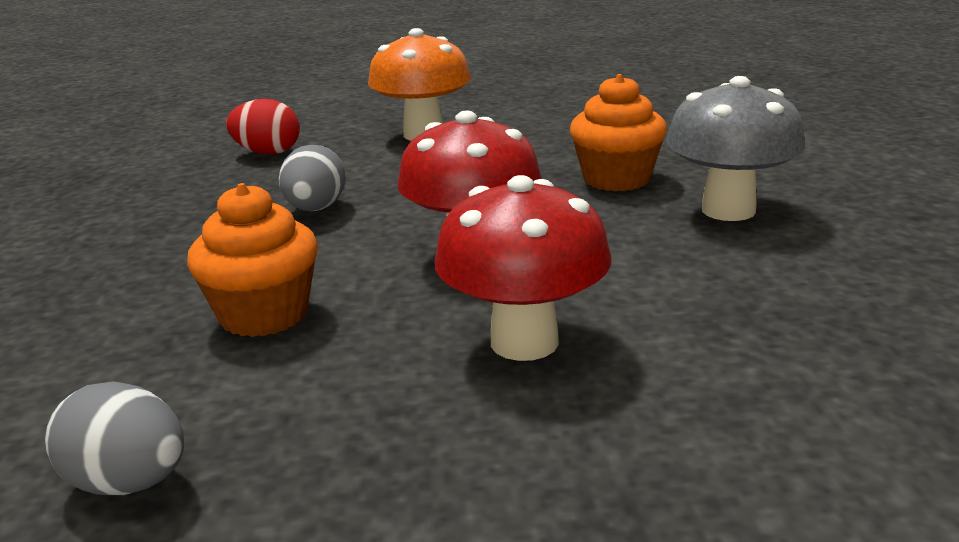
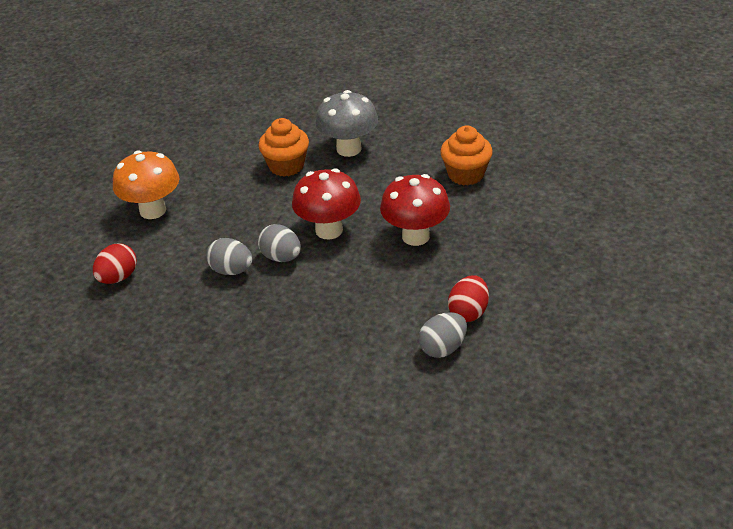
camera: 65 degrees left, 15 degrees up
(264, 314) = (340, 302): orange cupcake -> orange cupcake (466, 174)
(279, 490) = (468, 312): none -> red egg
(369, 234) = (281, 257): none -> grey egg

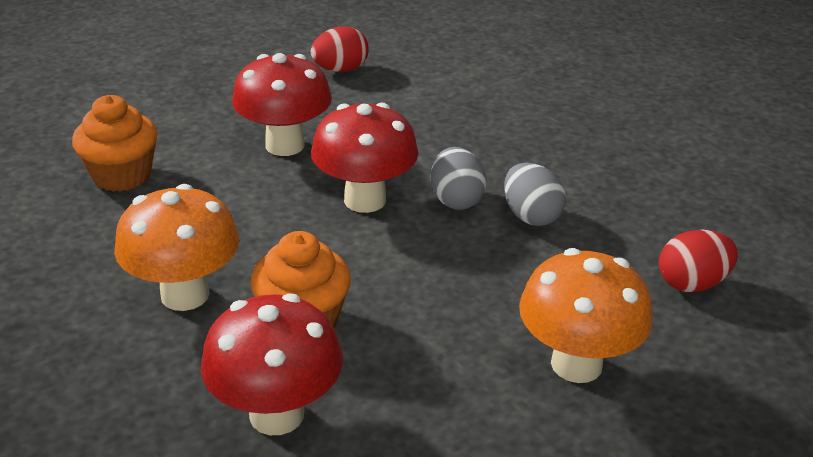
camera: 145 degrees left, 5 degrees down
(256, 136) = (277, 414): none -> red mushroom
(349, 149) = (185, 294): grey mushroom -> orange mushroom
(443, 348) = (400, 60): grey egg -> none

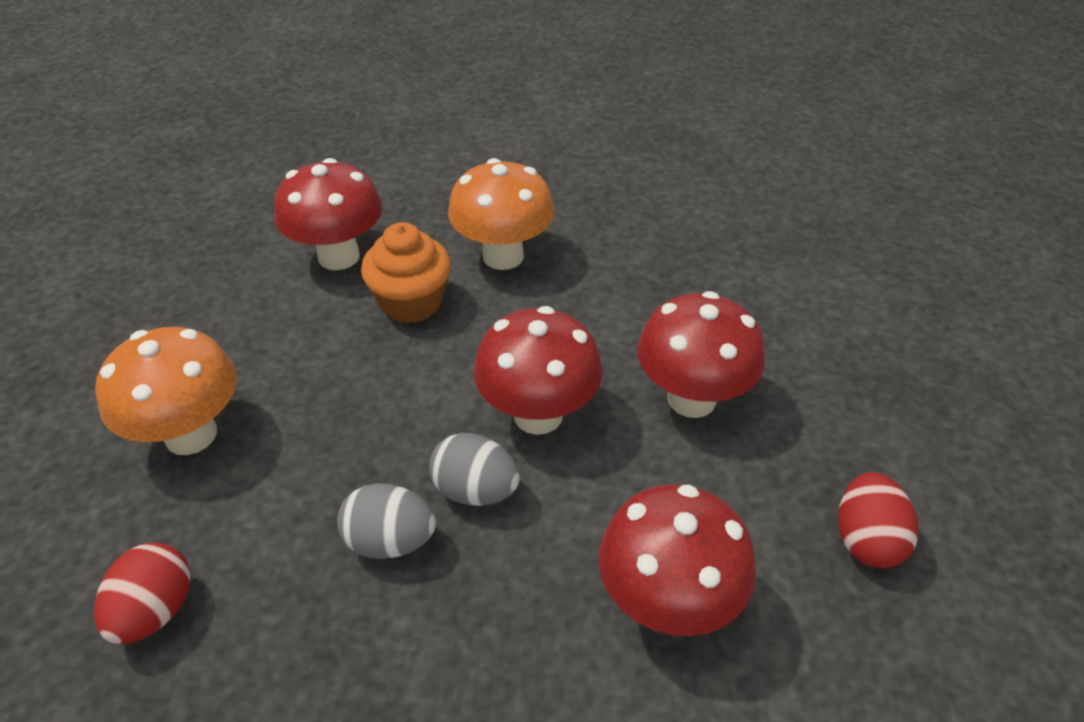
camera: 125 degrees right, 10 degrees up
(122, 175) = (709, 271): orange cupcake -> none
(450, 113) = (667, 602): none -> red mushroom

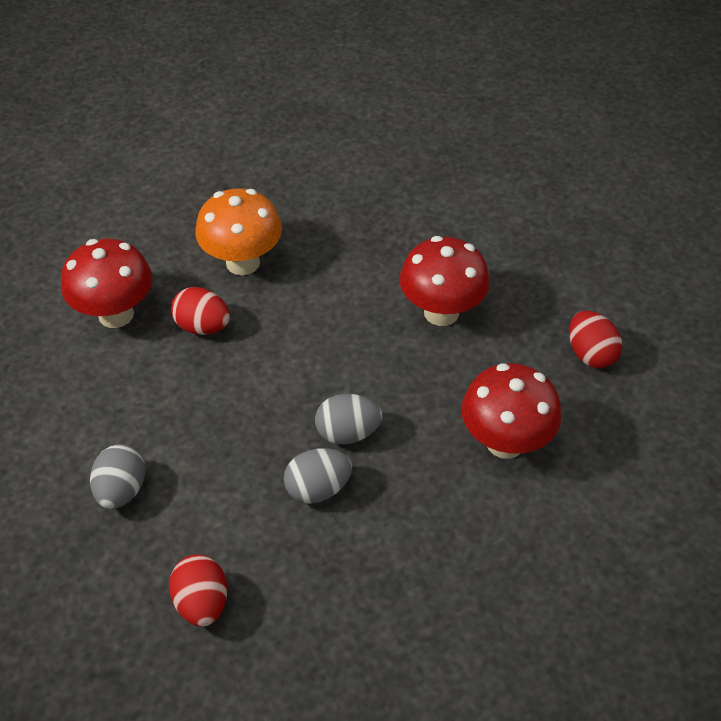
camera: 30 degrees left, 5 degrees up
(191, 434) = (122, 490): orange mushroom -> grey egg
(411, 302) = (203, 326): orange cupcake -> red egg
(538, 415) = (352, 367): red mushroom -> none

